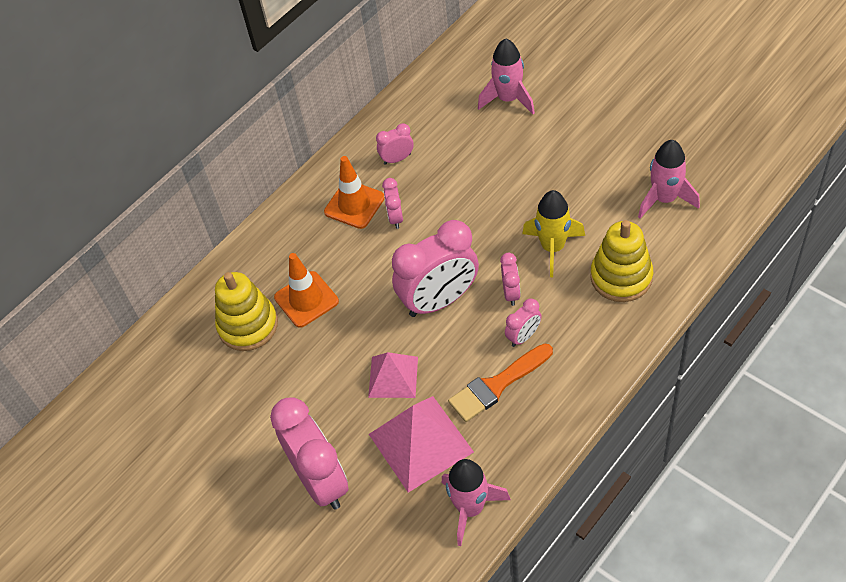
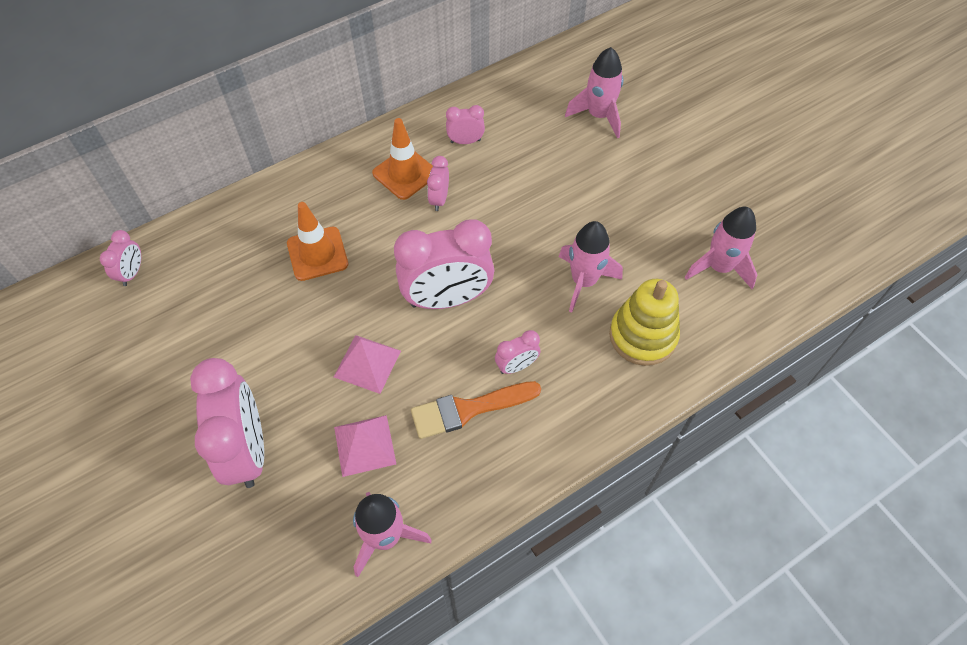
camera: 10 degrees right, 5 degrees up
(248, 325) = (250, 261): yellow stacking toy -> none
(420, 443) = (364, 445): pink pyramid -> pink pyramid, size x0.63
(511, 293) = (522, 315): pink clock -> pink clock (132, 273)
(553, 248) = (584, 281): yellow rocket -> pink rocket

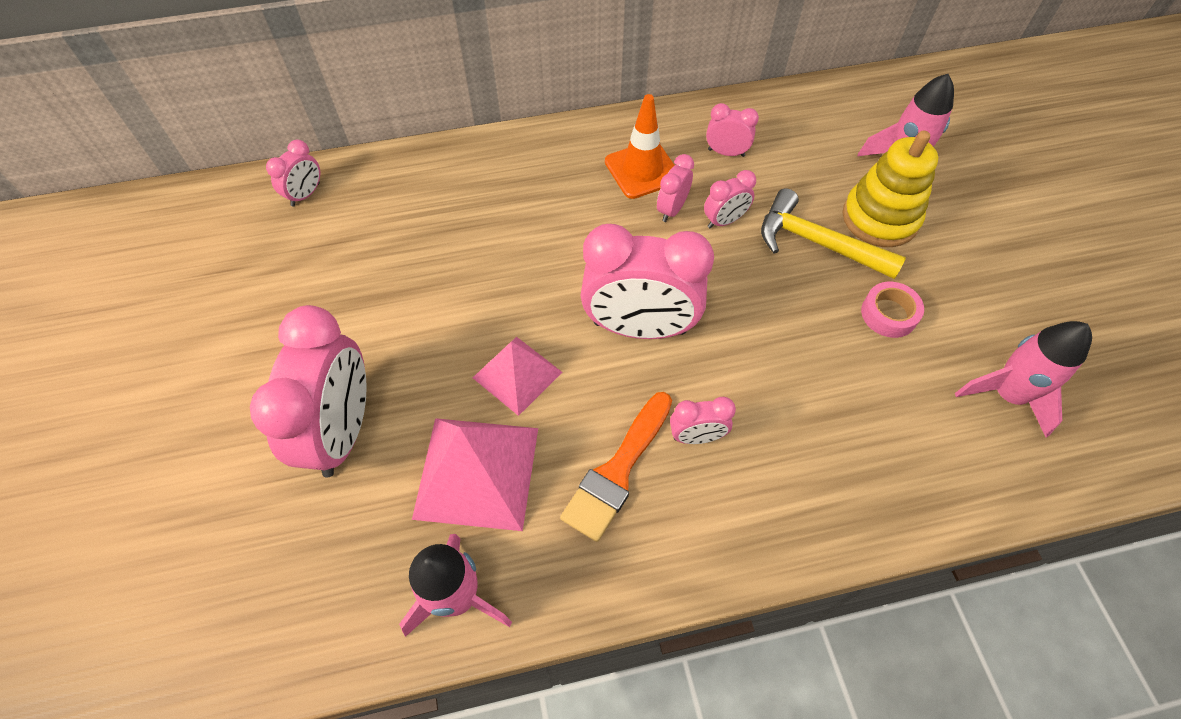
camera: 20 degrees right, 0 degrees up
(317, 254) = (509, 231): orange traffic cone -> none
(364, 445) = (476, 472): pink pyramid -> pink pyramid, size x1.58
(468, 409) = (617, 471): orange brush -> orange brush turned 60 degrees counterclockwise
(482, 197) = (724, 221): none -> pink clock
(556, 194) = (817, 242): none -> yellow hammer
(584, 281) = (818, 358): pink rocket -> none
(623, 233) = (889, 314): none -> pink tape
(642, 336) = (874, 451): yellow stacking toy -> yellow stacking toy (880, 218)

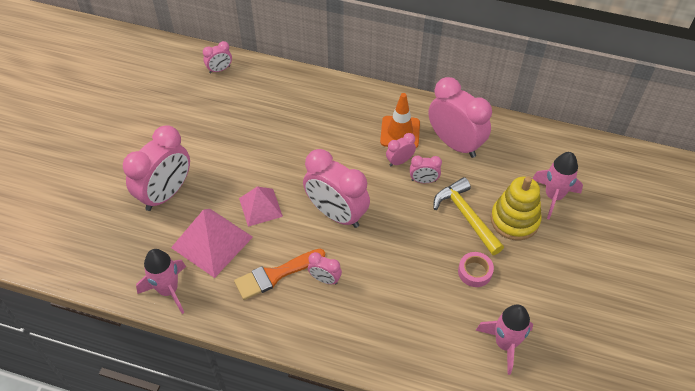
camera: 30 degrees right, 5 degrees down
(726, 153) = (455, 143): pink clock -> pink clock, size x2.15

